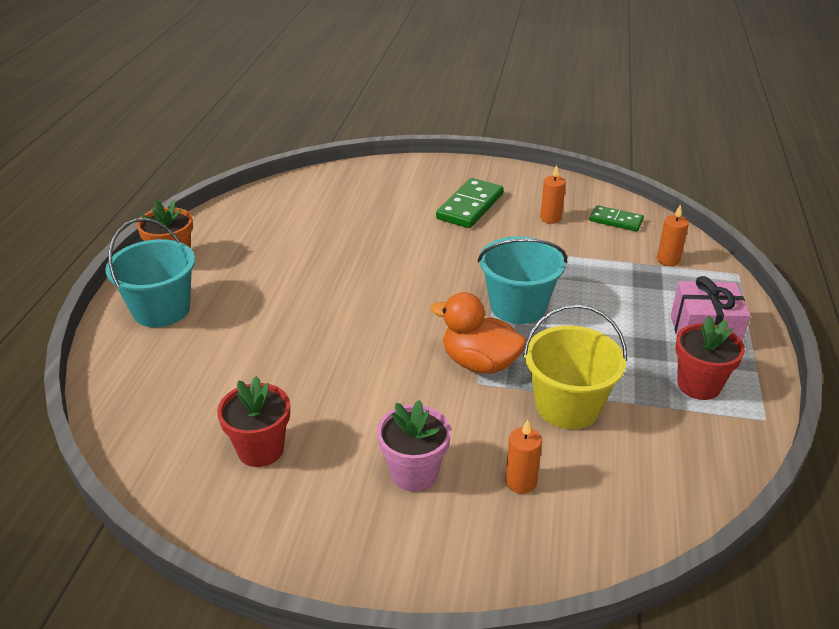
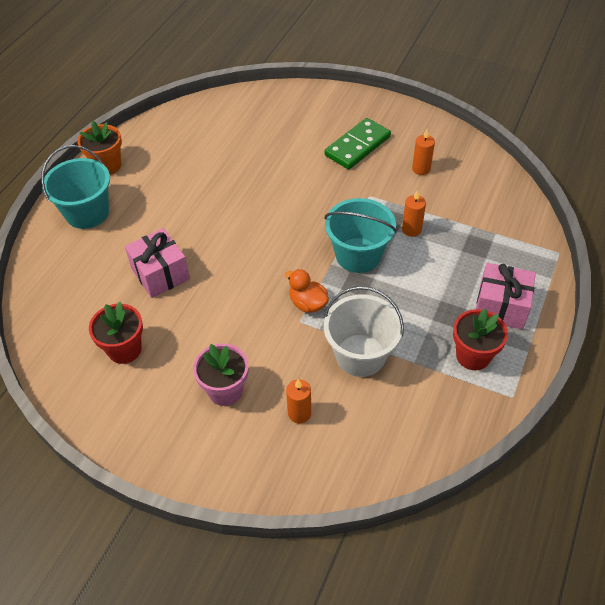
camera: 15 degrees right, 15 degrees up
(280, 360) = (160, 274): none -> pink gift
(479, 363) = (308, 303): orange duck -> orange duck, size x0.66
(567, 406) = (360, 355): yellow bucket -> white bucket
(616, 221) = (476, 180): green domino -> none
(668, 260) = (504, 229): orange candle -> orange candle (411, 229)

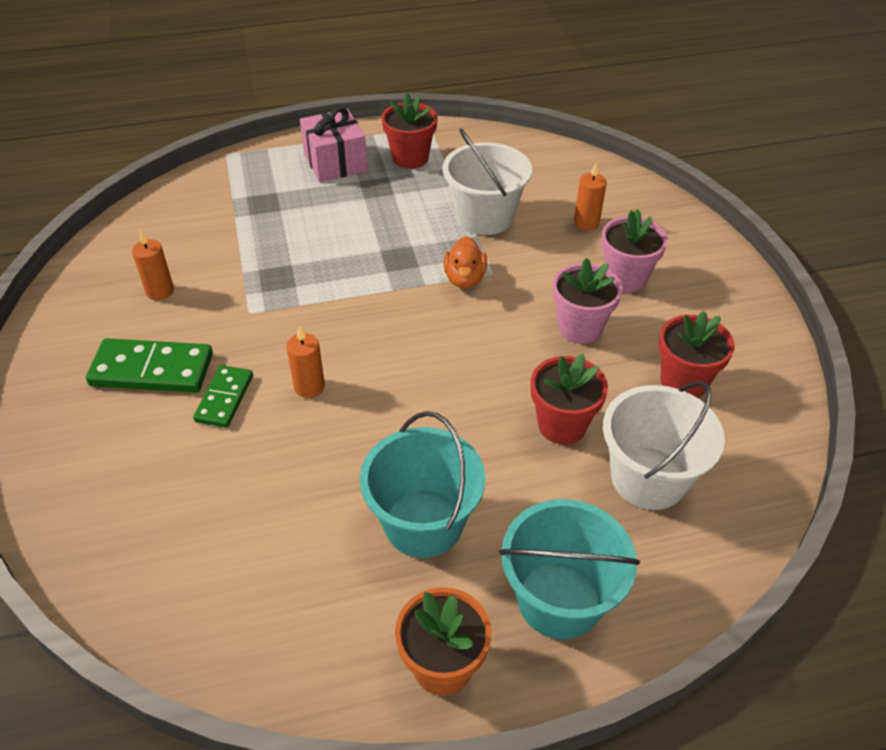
camera: 130 degrees left, 5 degrees down
(96, 285) = (648, 478): none -> white bucket
(160, 274) = (562, 425): pink gift -> red flower pot
(211, 331) = (580, 328): none -> pink flower pot
(312, 162) = (224, 398): none -> green domino
(358, 255) = (358, 276): turquoise bucket -> turquoise bucket (423, 523)
(411, 229) = (280, 255): orange candle -> orange candle (309, 387)

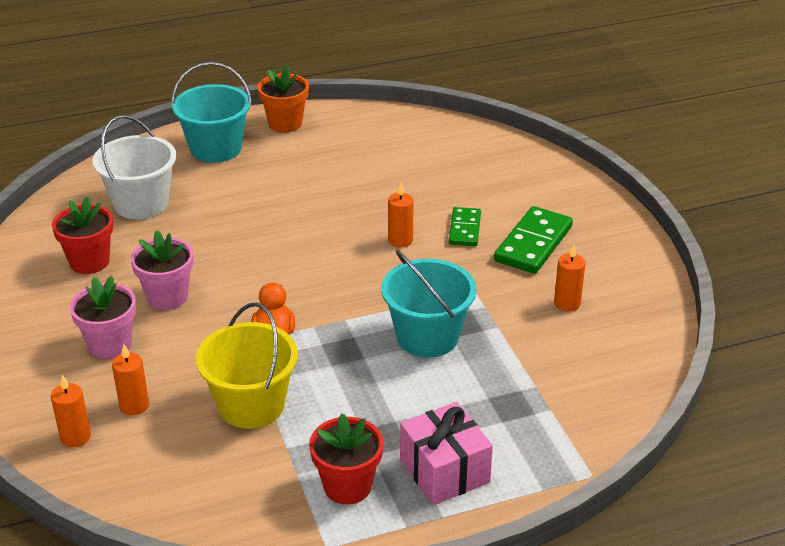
camera: 175 degrees right, 10 degrees down
(152, 369) = (533, 244): green domino -> green domino turned 60 degrees counterclockwise
(423, 523) = (301, 174): turquoise bucket -> turquoise bucket (427, 337)
(484, 217) = (251, 405): white bucket -> yellow bucket
(562, 425) = (198, 228): red flower pot -> none
(628, 202) = (75, 437): none -> orange candle

